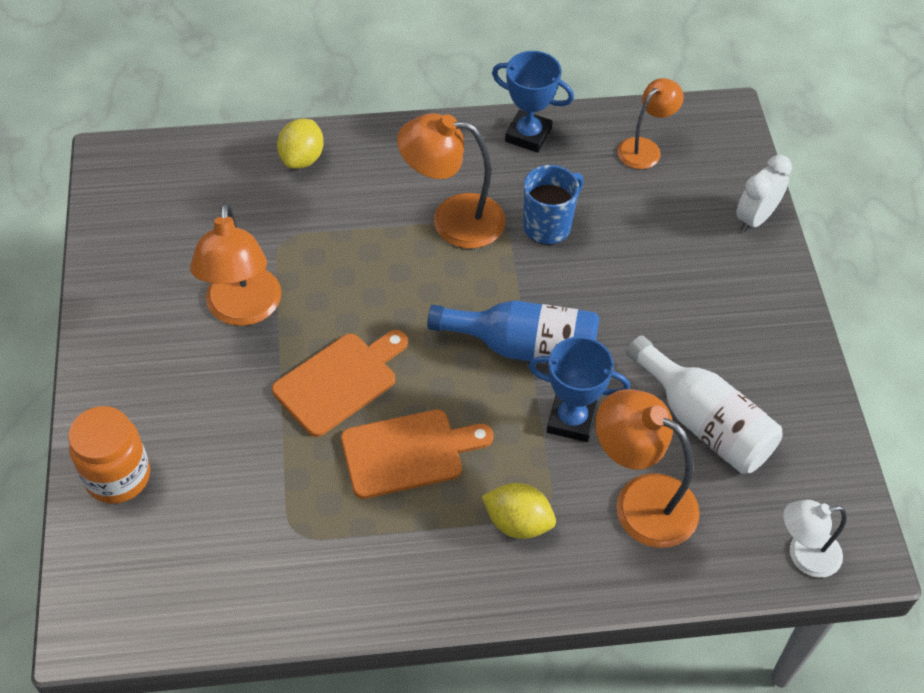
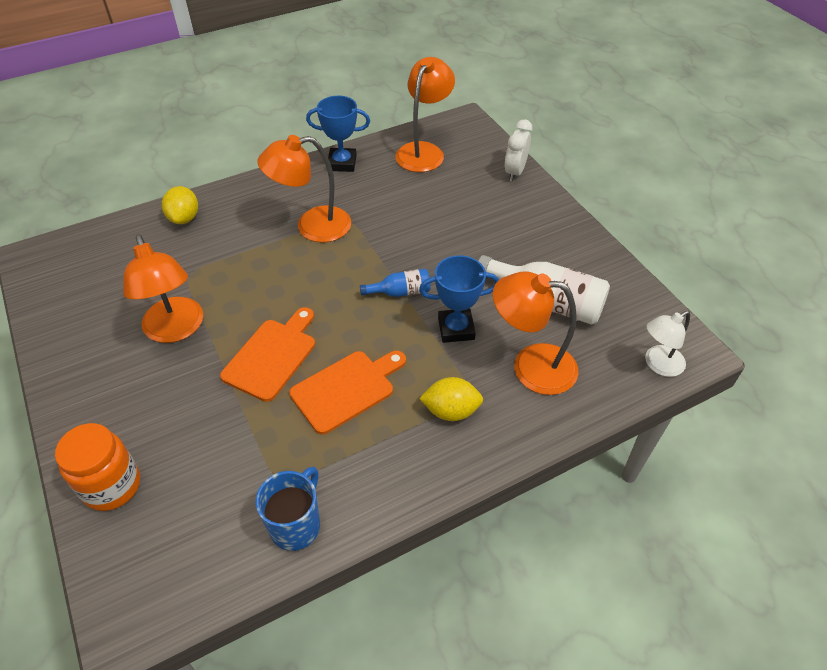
camera: 20 degrees left, 5 degrees down
(525, 347) = (400, 292): blue bottle -> blue bottle, size x0.54
(548, 226) = (381, 212): blue mug -> blue mug (296, 525)
(645, 148) = (424, 151): orange lamp -> orange lamp, size x1.59

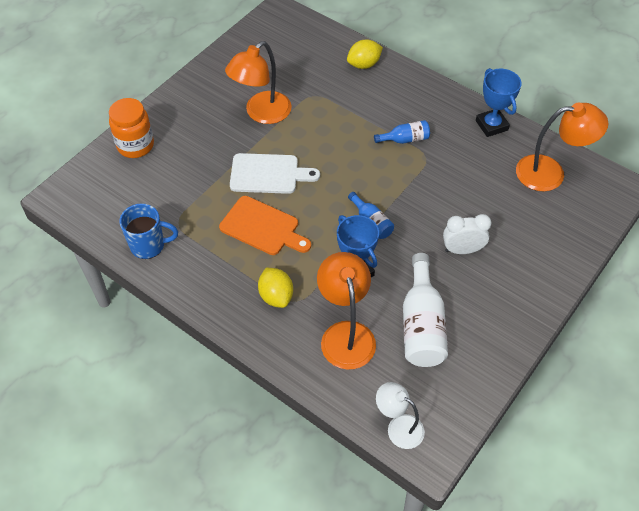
camera: 65 degrees right, 5 degrees up
(272, 356) = (268, 174): orange cutting board -> white cutting board
(312, 226) = (405, 139): orange lamp -> blue bottle
(515, 172) = (573, 249): white clock -> white clock (462, 250)

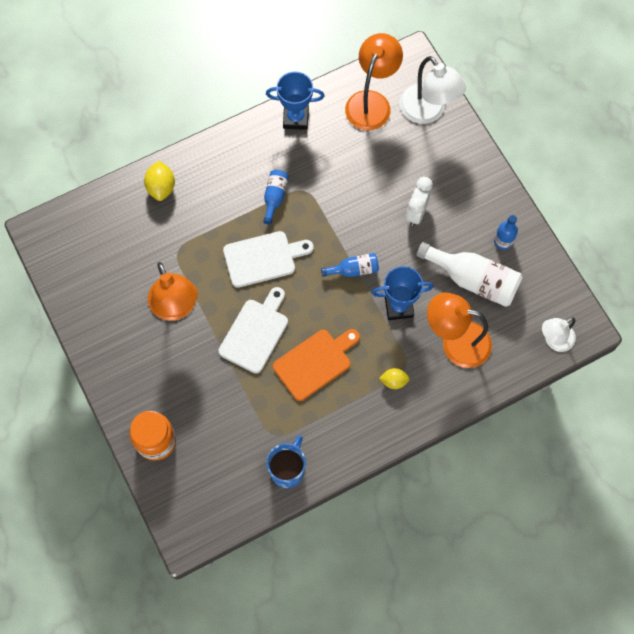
camera: 65 degrees left, 15 degrees up
(276, 296) = (394, 381): yellow lemon -> yellow lemon, size x0.65
(341, 153) = (263, 258): none -> white cutting board
(481, 336) = (503, 241): none -> blue bottle
(575, 220) = (428, 112): none -> white lamp

